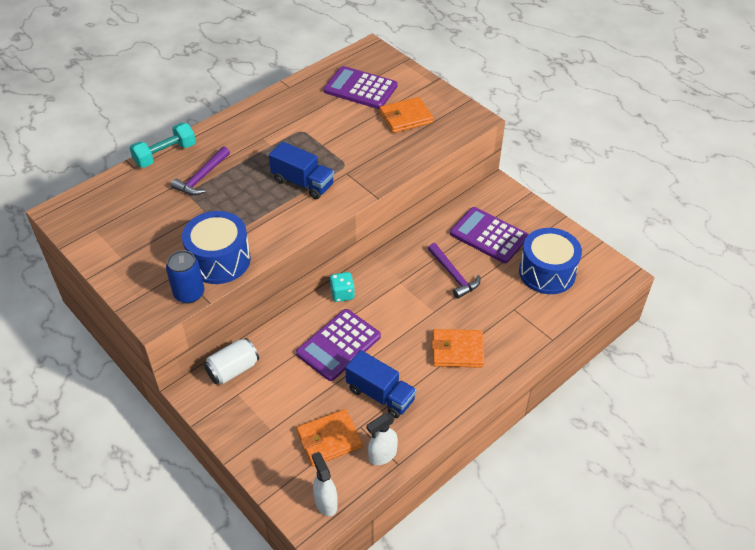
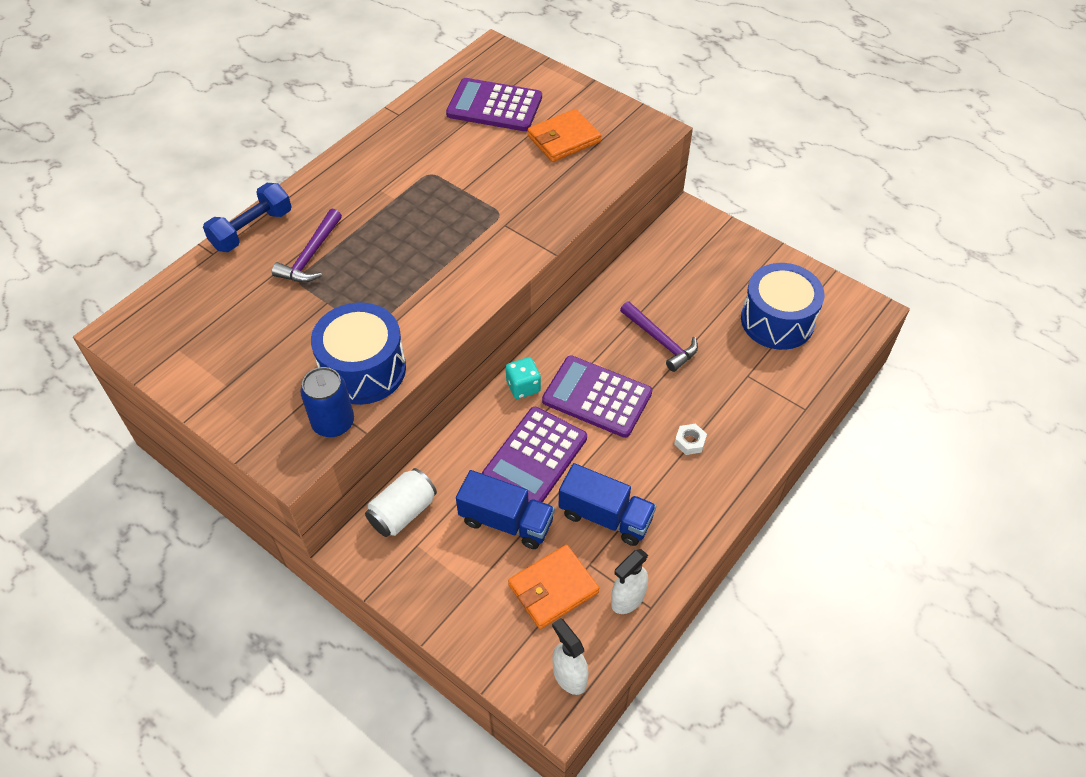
camera: 10 degrees left, 5 degrees up
(165, 154) = (252, 229): turquoise dumbbell -> blue dumbbell
(303, 183) = (450, 245): blue truck -> blue truck (506, 521)
(457, 350) = (690, 442): orange wallet -> white nut
(488, 235) = (692, 282): purple calculator -> purple calculator (597, 397)

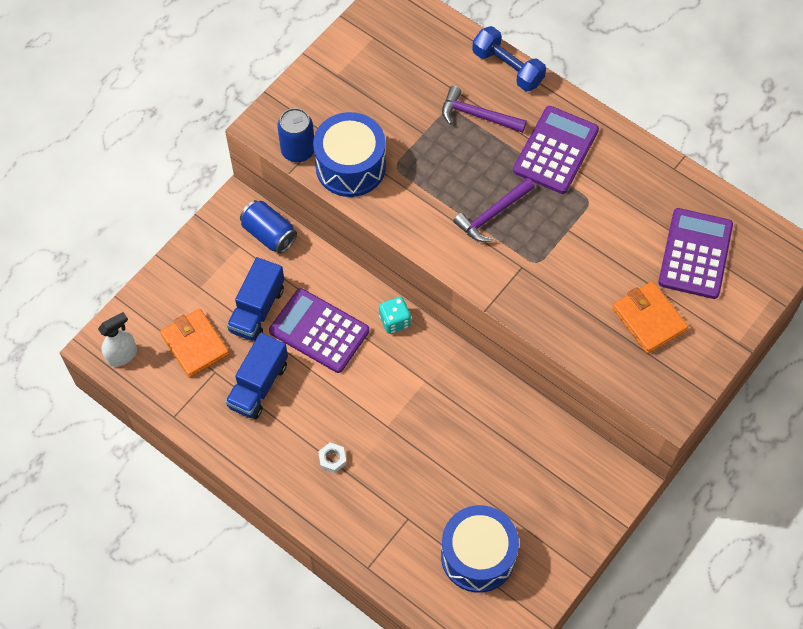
camera: 90 degrees right, 10 degrees up
(403, 512) = (269, 234): white can -> blue can
(597, 397) = (383, 382): purple calculator -> purple calculator (555, 150)
(627, 599) = (182, 399): white spray bottle -> none
(660, 341) = (449, 441): purple hammer -> purple hammer (492, 215)

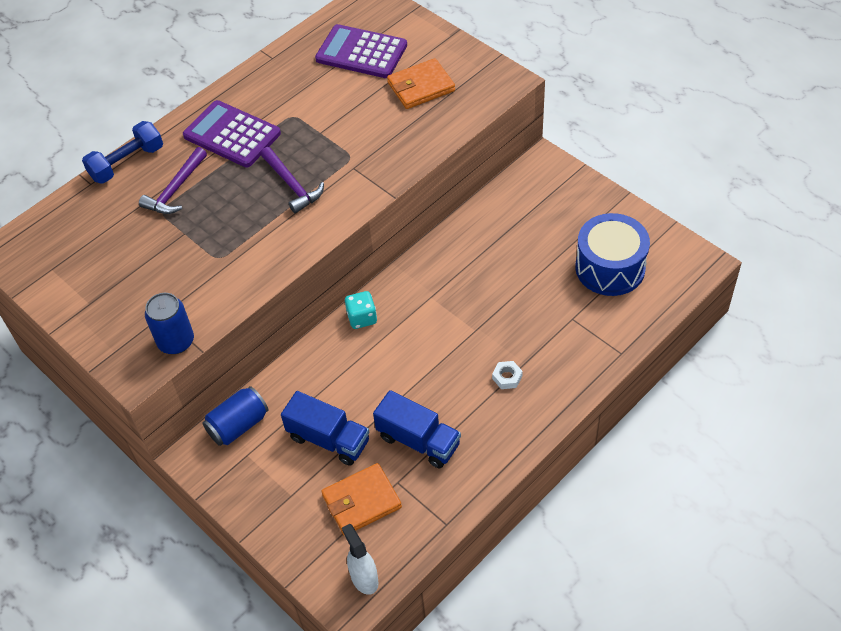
camera: 80 degrees left, 10 degrees down
(319, 331) = (363, 383): purple calculator -> none
(350, 166) = (208, 295): blue drum -> none

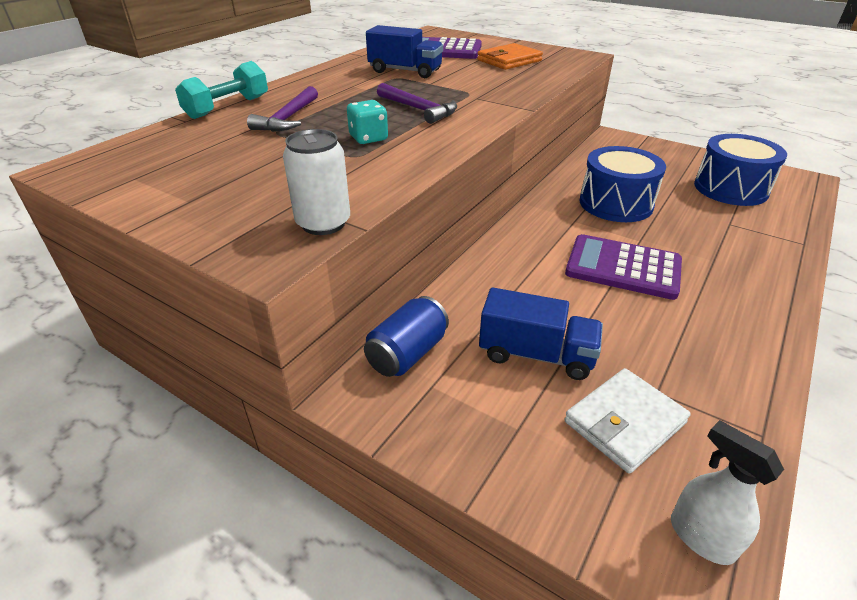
camera: 15 degrees left, 15 degrees down
(127, 163) = (228, 107): blue dumbbell -> turquoise dumbbell
(176, 341) = (323, 223): blue can -> white can
(232, 135) = (339, 88): purple calculator -> purple calculator (623, 267)
(361, 501) = (624, 422): orange wallet -> white wallet
(362, 318) = (512, 242): turquoise dice -> turquoise dice (368, 138)
(418, 440) = (651, 342): blue truck -> blue truck (405, 71)
(482, 277) = (615, 203): none -> blue drum
(507, 377) = (706, 273): white nut -> none

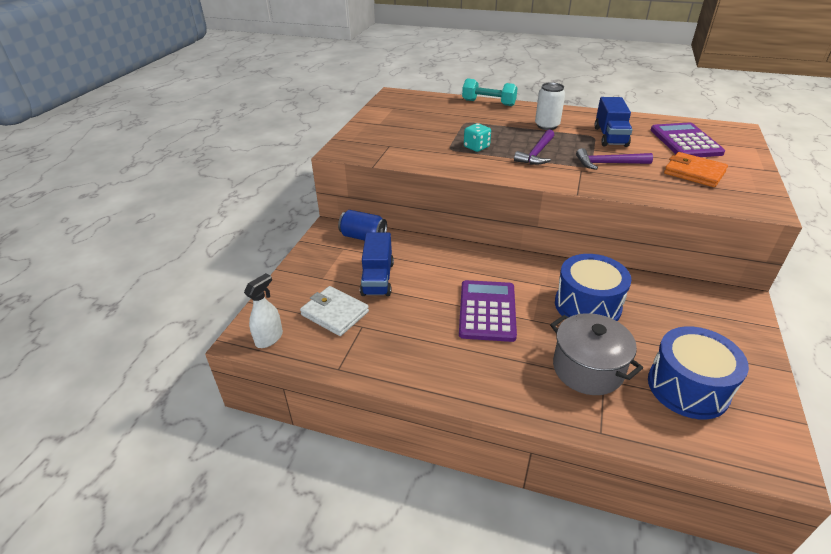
camera: 75 degrees right, 0 degrees up
(288, 118) = (486, 121): purple hammer -> purple hammer (608, 163)
(323, 223) = (373, 155): white can -> white can (547, 126)
(717, 228) = (587, 369): none -> grey pot

